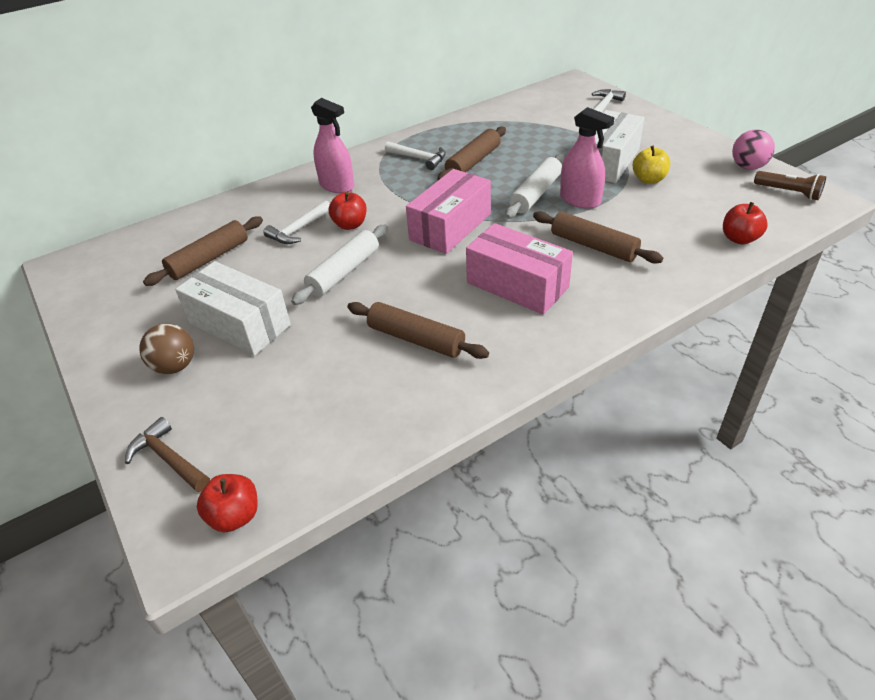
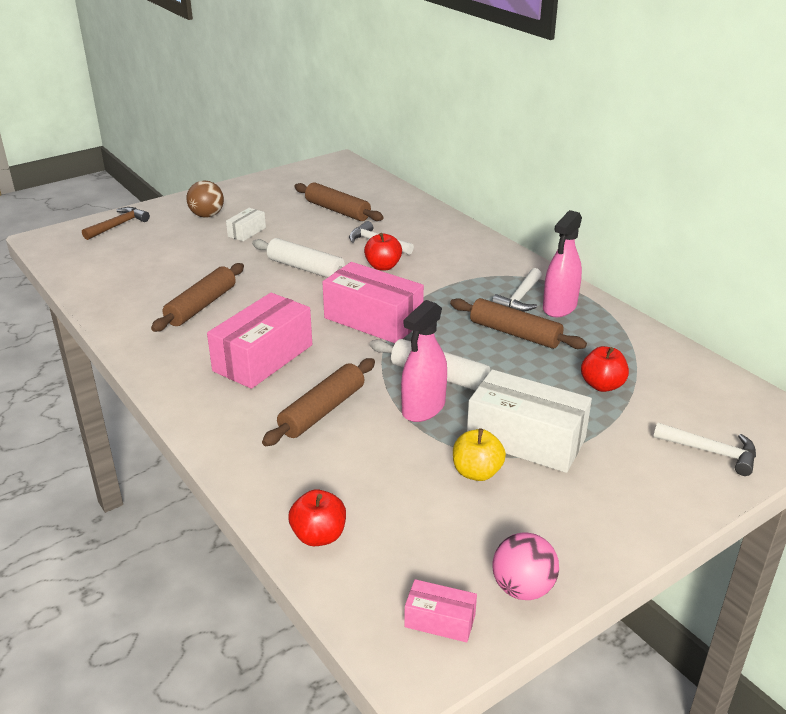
camera: 85 degrees right, 10 degrees down
(235, 516) = (59, 251): red apple -> red apple (602, 385)
(239, 324) = (247, 232): white box -> white box, size x0.49
(337, 186) = (457, 255): pink spray bottle -> pink spray bottle (559, 307)
(788, 192) = (440, 621): brown flashlight -> pink box

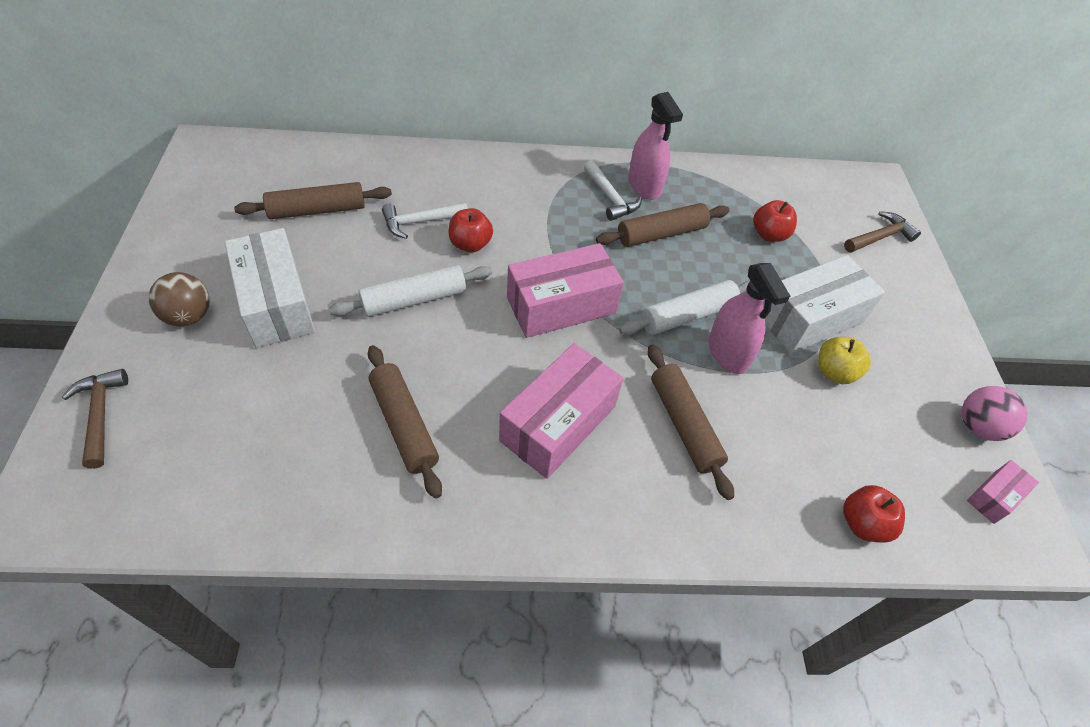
camera: 60 degrees left, 20 degrees up
(247, 232) = (276, 303): white box -> white box, size x2.06
(263, 358) = (558, 423): pink box -> pink box turned 60 degrees clockwise
(711, 452) = (880, 237): white hammer -> brown hammer

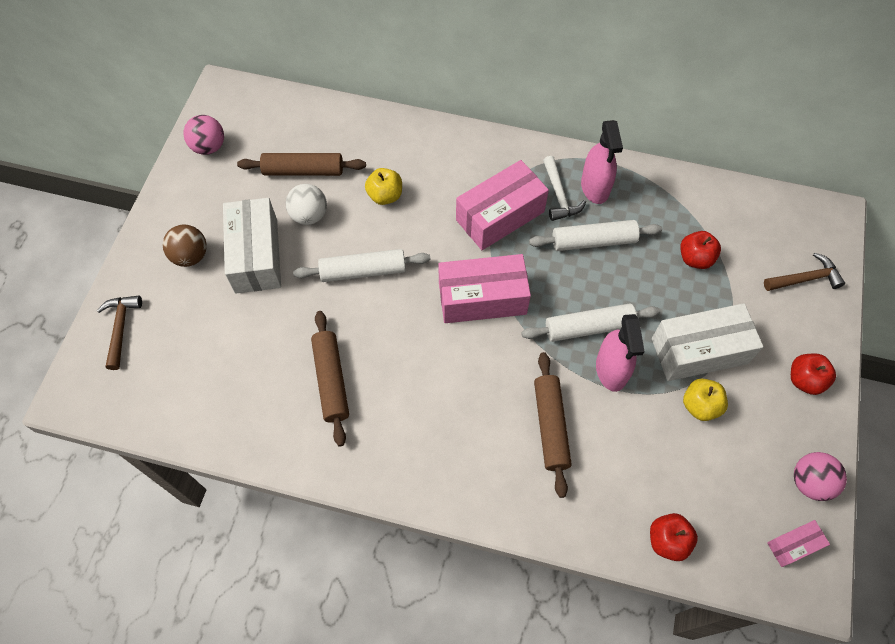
camera: 20 degrees right, 10 degrees up
(195, 201) = (209, 147): none -> pink ball
(334, 253) = (309, 215): none -> white ball
(420, 222) = (385, 196): white hammer -> yellow apple
(470, 244) = (422, 225): red apple -> red apple (804, 380)
(558, 423) = (449, 404): pink box -> pink box (500, 216)
(661, 234) = (593, 241): brown rolling pin -> white rolling pin

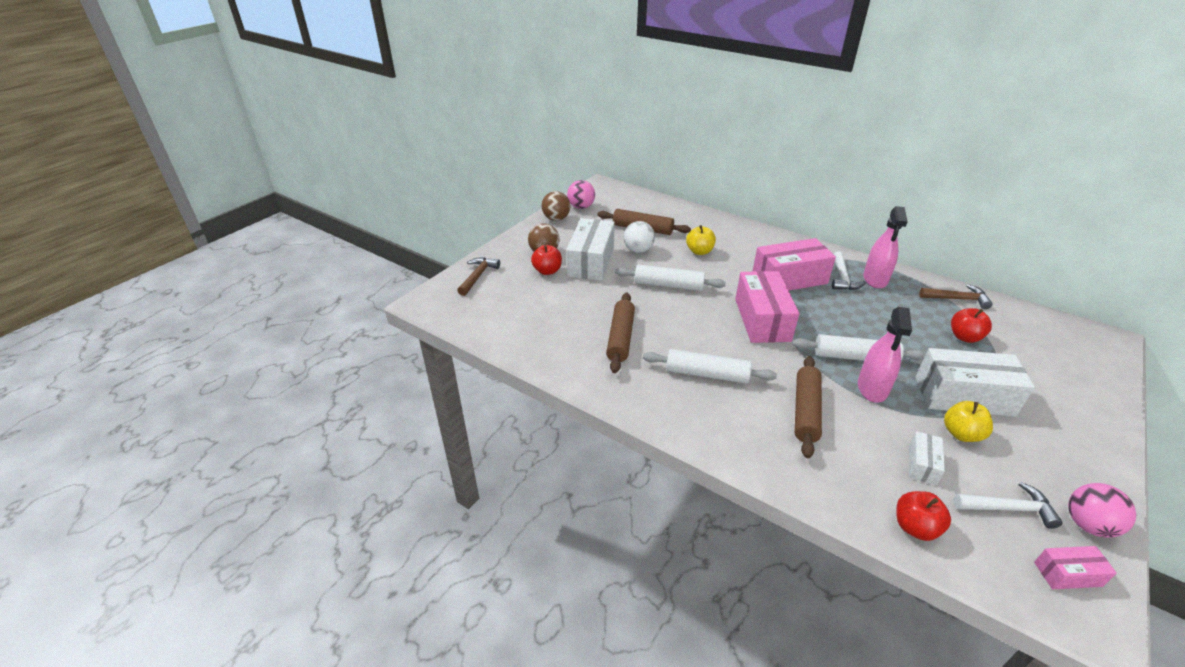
camera: 20 degrees right, 25 degrees down
(183, 182) = (556, 218): none -> brown ball
(482, 298) = (762, 320): pink box -> pink box turned 75 degrees clockwise
(593, 241) = (868, 308): white rolling pin -> white rolling pin (707, 374)
(667, 460) = (922, 464): none -> white box
(744, 487) = (1008, 508): none -> white hammer
(804, 380) = (1080, 443): red apple -> red apple (547, 271)
(805, 279) = (1079, 373): brown hammer -> brown hammer (957, 299)

